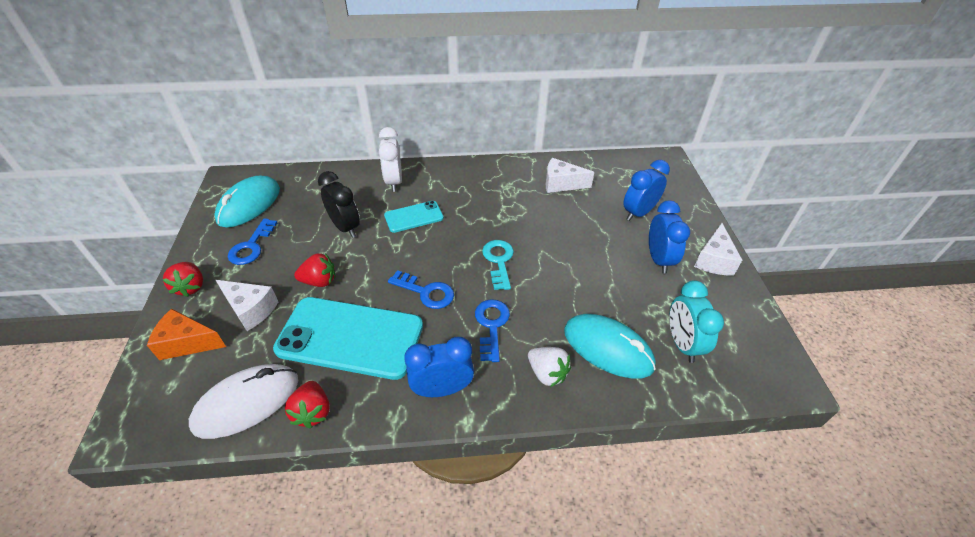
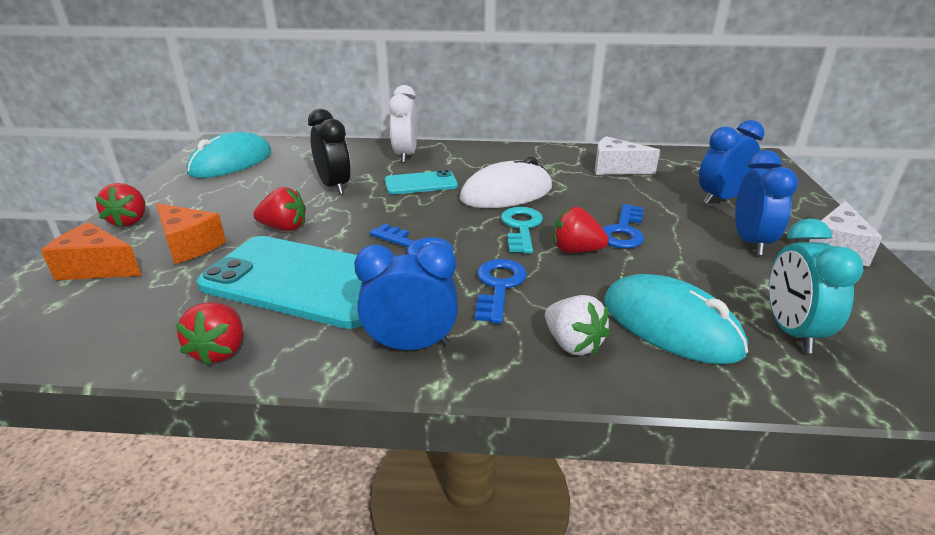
camera: 10 degrees right, 15 degrees down
(247, 402) = (138, 331): white mouse -> white mouse (506, 193)
(251, 246) = (217, 194): blue key -> blue key (623, 231)
(251, 309) = (189, 245): white cheese -> orange cheese
(540, 281) = (575, 250): none -> red strawberry

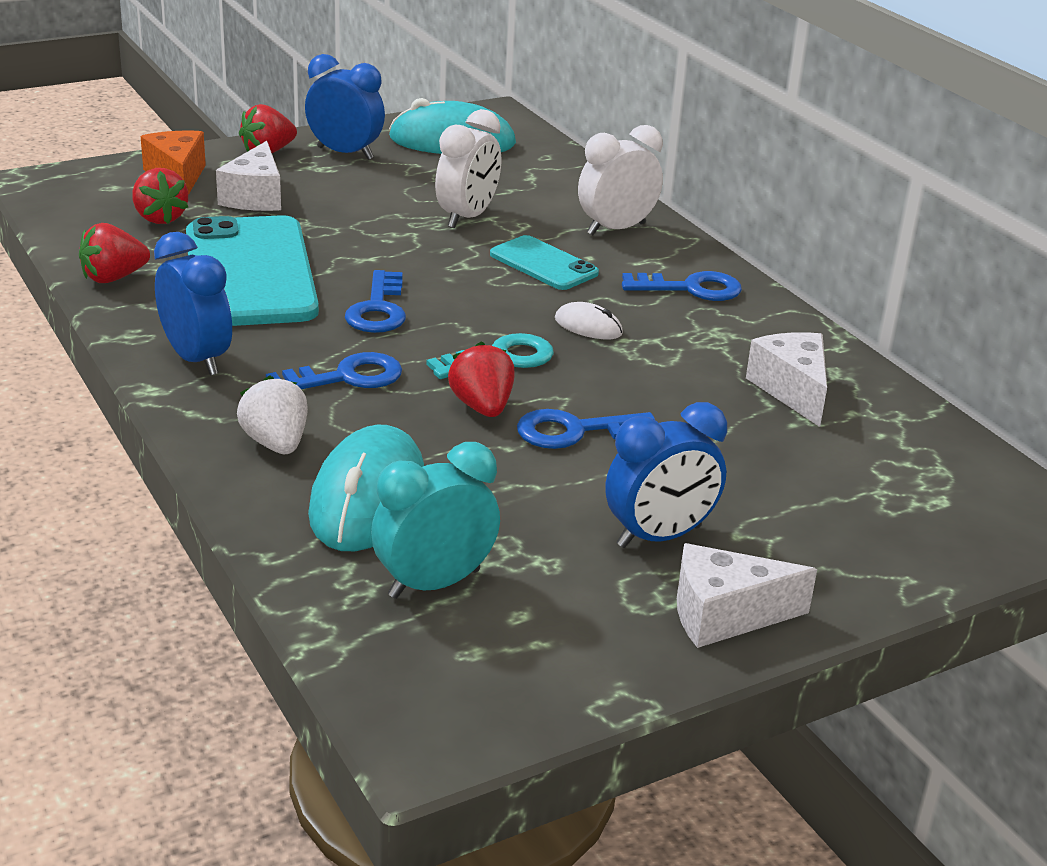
camera: 55 degrees right, 0 degrees up
(189, 245) = (255, 197): orange cheese -> white cheese
(284, 228) = (339, 227): red strawberry -> red strawberry (160, 218)
(334, 186) = (467, 217): black clock -> white clock
(492, 159) = (691, 289): none -> blue key
(506, 193) = (588, 326): white mouse -> white mouse, size x0.47
(572, 344) = (276, 443): white strawberry -> white strawberry turned 135 degrees clockwise
(720, 199) = (793, 497): blue clock -> blue clock (345, 153)

